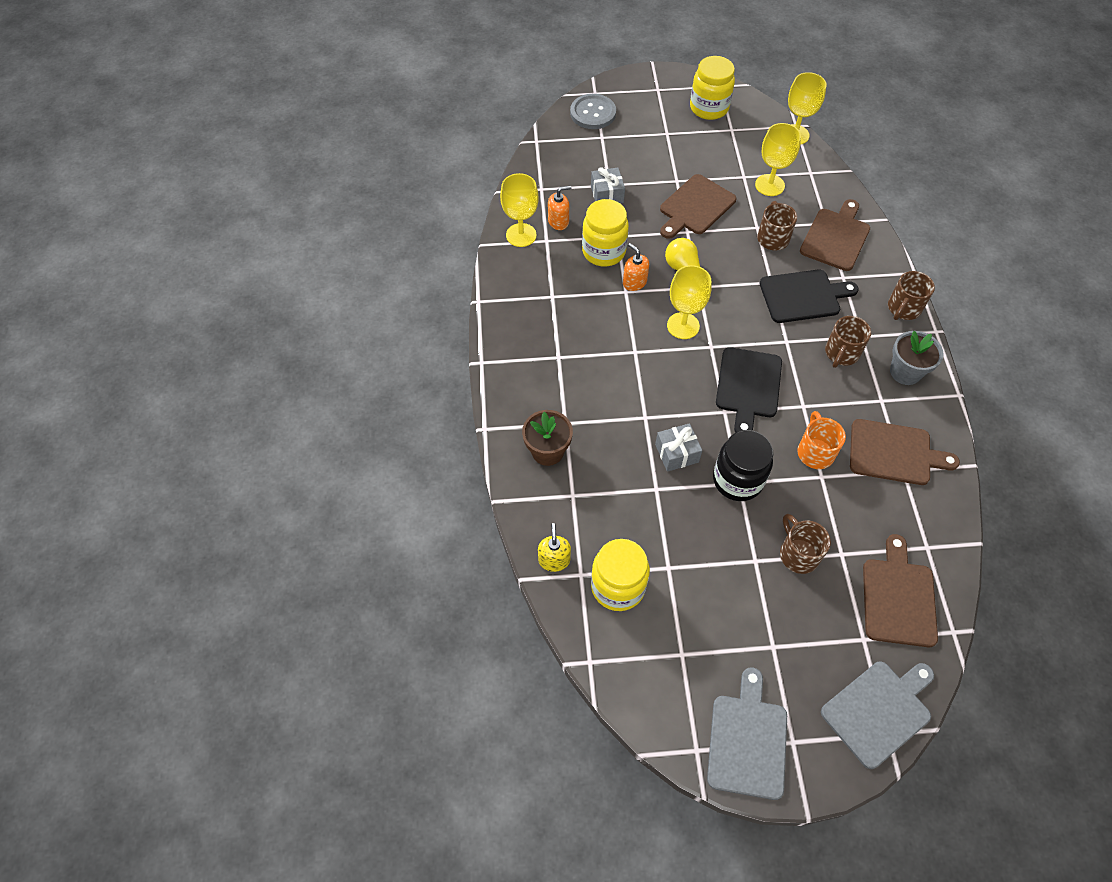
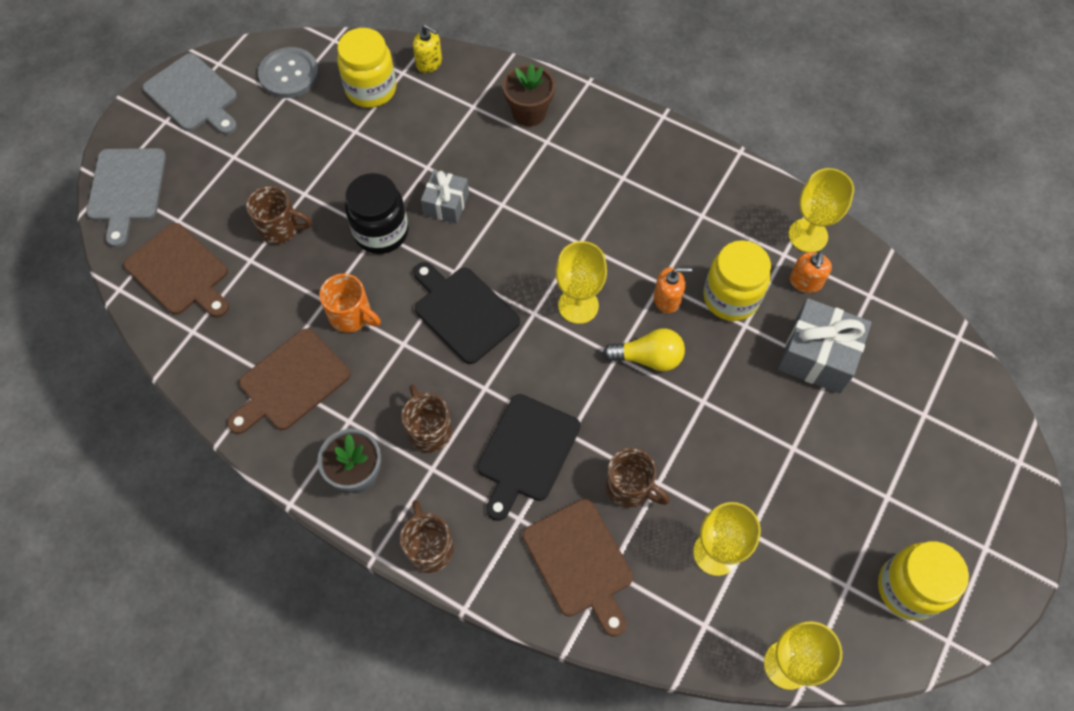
camera: 125 degrees right, 5 degrees up
(593, 113) = (978, 433): grey button -> grey button (289, 74)
(607, 194) = (817, 356): grey gift -> grey gift, size x1.62
(695, 207) = (736, 437): brown cutting board -> none

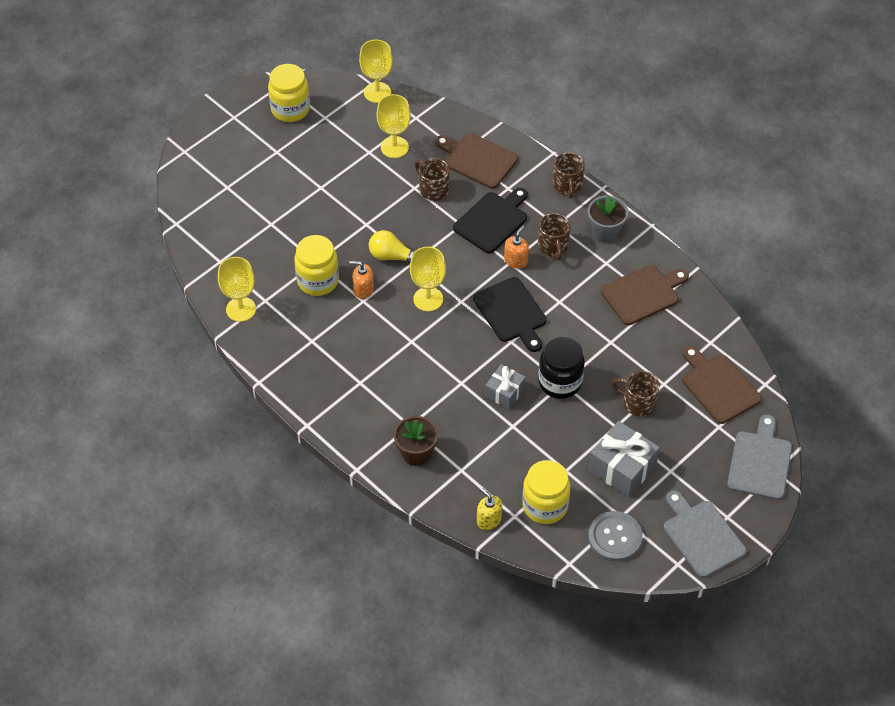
camera: 165 degrees left, 10 degrees down
(351, 315) = (593, 328): orange mug -> none
(580, 562) = (477, 159): brown cutting board -> brown cutting board turned 45 degrees counterclockwise
(805, 282) = (260, 279): orange soap dispenser -> orange soap dispenser (516, 260)
(817, 356) = (277, 233): grey gift -> grey gift (622, 468)

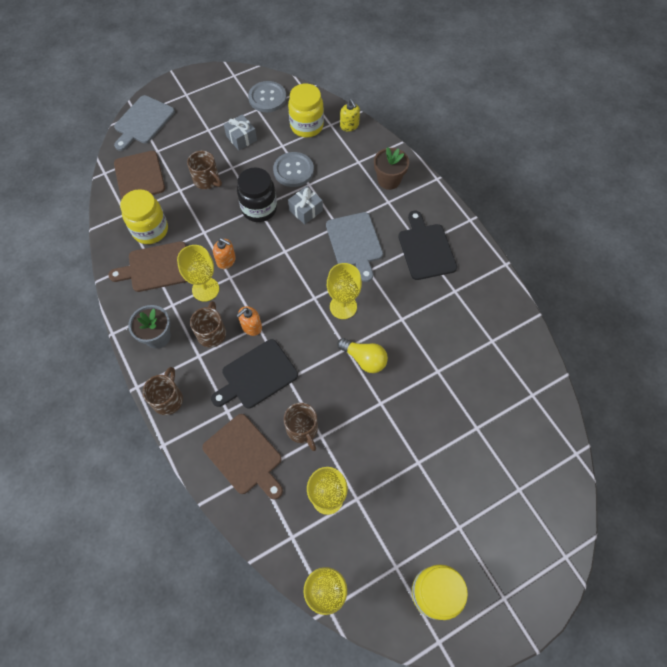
camera: 165 degrees left, 10 degrees up
(241, 309) = (515, 337): yellow goblet -> yellow goblet (205, 289)
(318, 281) = (440, 350): yellow jar -> yellow jar (150, 230)
(363, 289) = (399, 330): orange soap dispenser -> orange soap dispenser (226, 260)
(511, 313) = (275, 276): black cutting board -> black cutting board (426, 249)
(538, 439) = (293, 170): none -> grey button
(622, 468) = (241, 138): grey gift -> grey gift, size x0.62
(702, 536) = (209, 87): grey cutting board -> grey cutting board (355, 243)

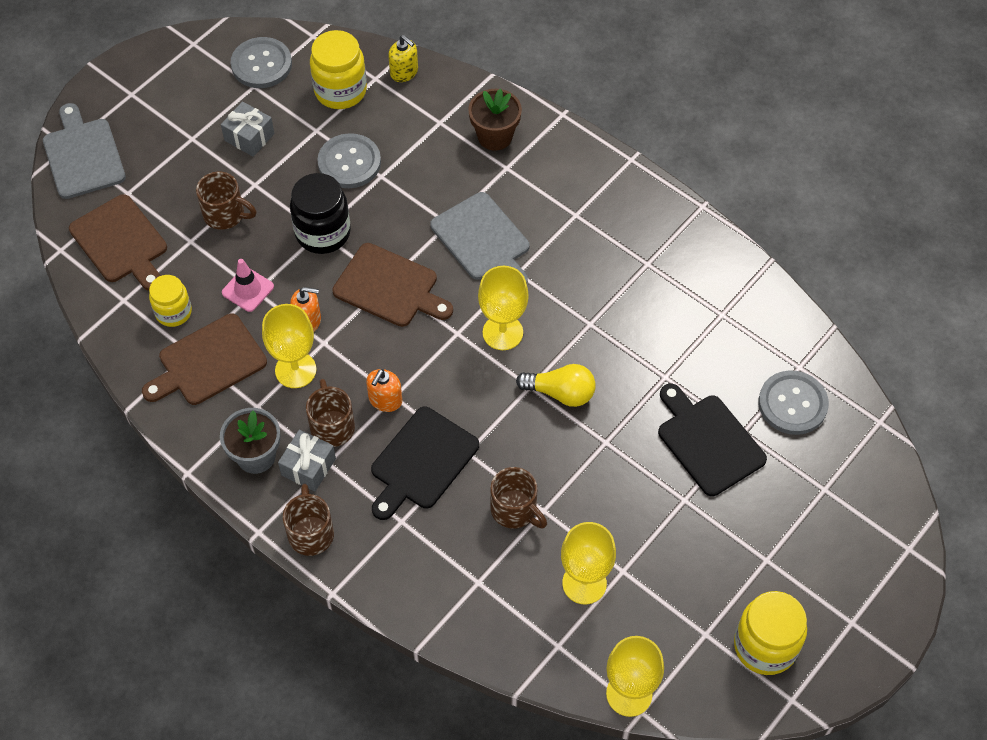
camera: 20 degrees left, 5 degrees down
(143, 122) = (83, 155): grey cutting board -> grey cutting board turned 150 degrees clockwise
(150, 230) = (173, 312): yellow jar -> yellow jar, size x0.64
(199, 230) = (248, 289): none -> pink traffic cone
(244, 456) = (451, 570): brown cutting board -> brown cutting board (389, 287)
(306, 210) = (392, 215): grey gift -> grey gift (308, 467)
(426, 249) = (586, 218): black cutting board -> black cutting board (708, 441)
(518, 419) = (792, 404): none -> grey button

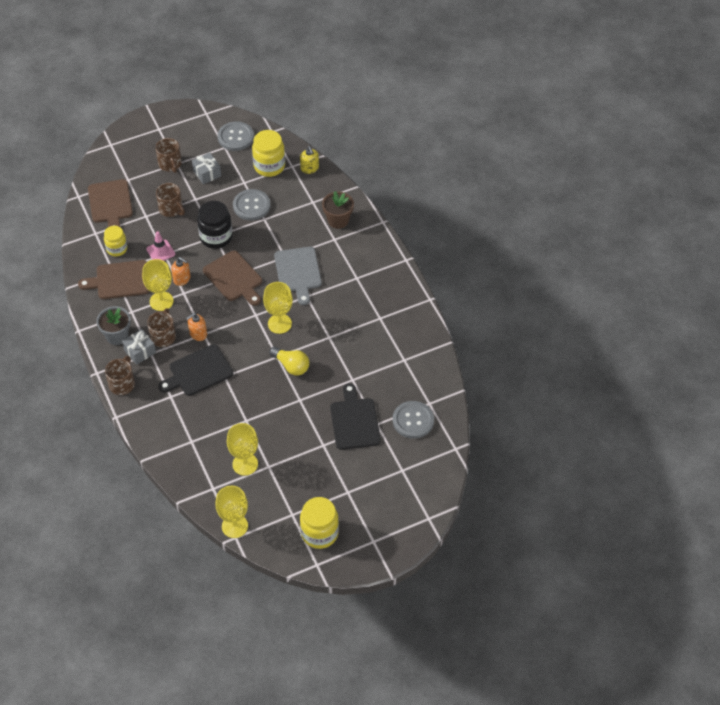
camera: 25 degrees right, 5 degrees down
(83, 155) = (116, 152): grey cutting board -> none
(515, 510) = (231, 414): brown mug -> brown mug (170, 164)

